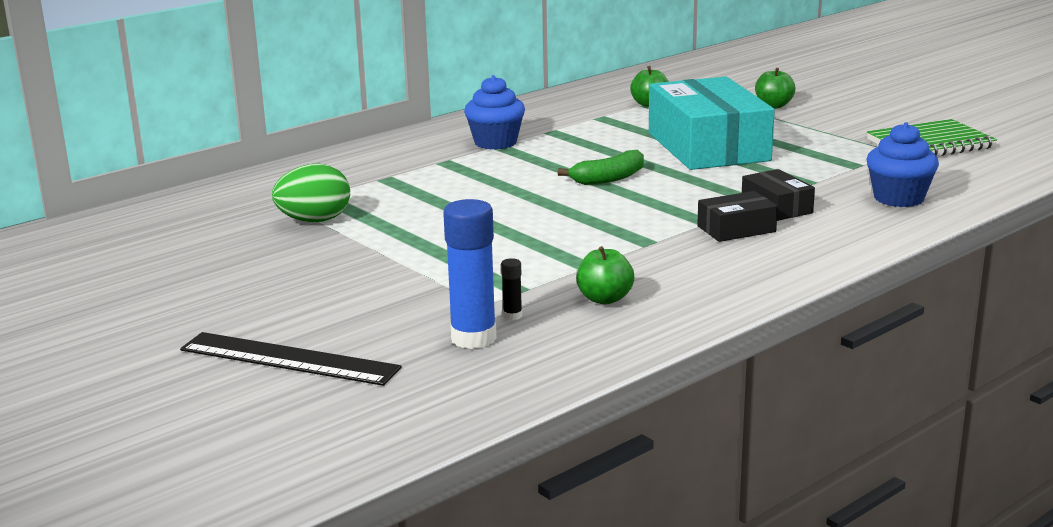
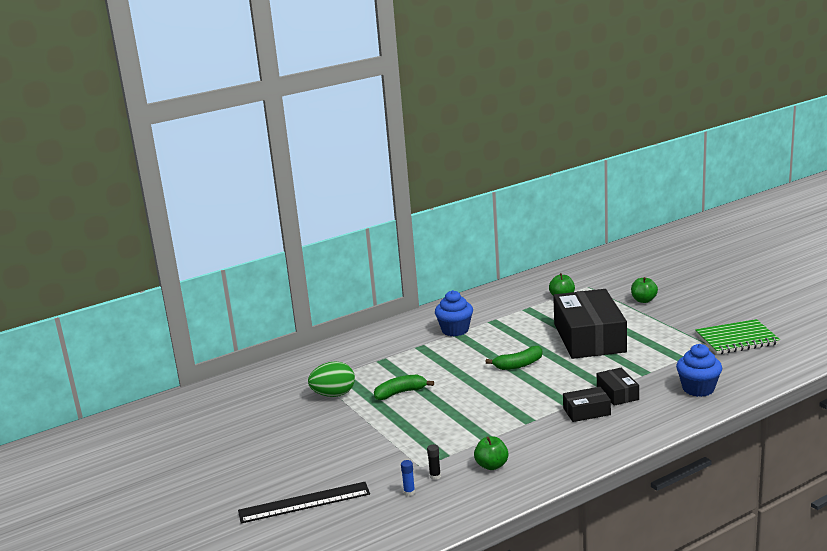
camera: 10 degrees right, 0 degrees up
(289, 359) = (304, 502): black ruler -> black ruler turned 45 degrees counterclockwise
(426, 216) = (400, 393): none -> green banana
(473, 338) = (409, 492): blue glue stick -> blue glue stick, size x0.43
(707, 147) = (589, 338): turquoise box -> black box

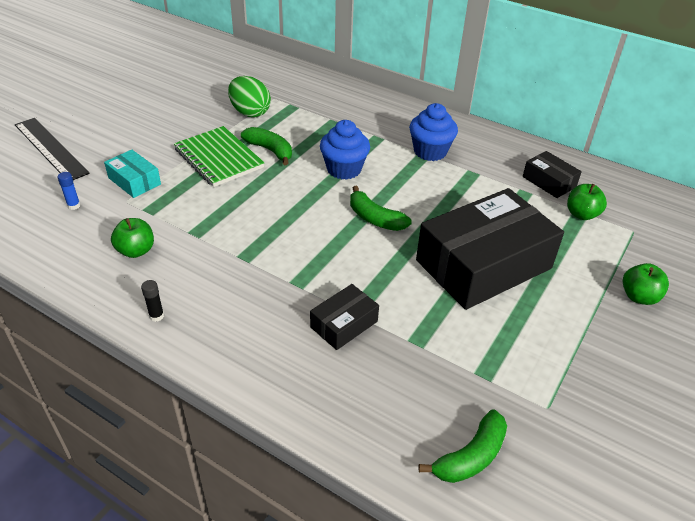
camera: 60 degrees right, 20 degrees up
(395, 460) = (134, 181): none -> turquoise box
(435, 476) = (107, 215): black glue stick -> black glue stick (156, 316)
(586, 411) = (284, 303): black box -> black box (549, 182)
(698, 389) = (398, 414): blue cupcake -> blue cupcake (344, 169)
(735, 374) = (470, 456): none -> green banana
(736, 339) = (592, 439): green notebook -> green notebook (218, 158)

